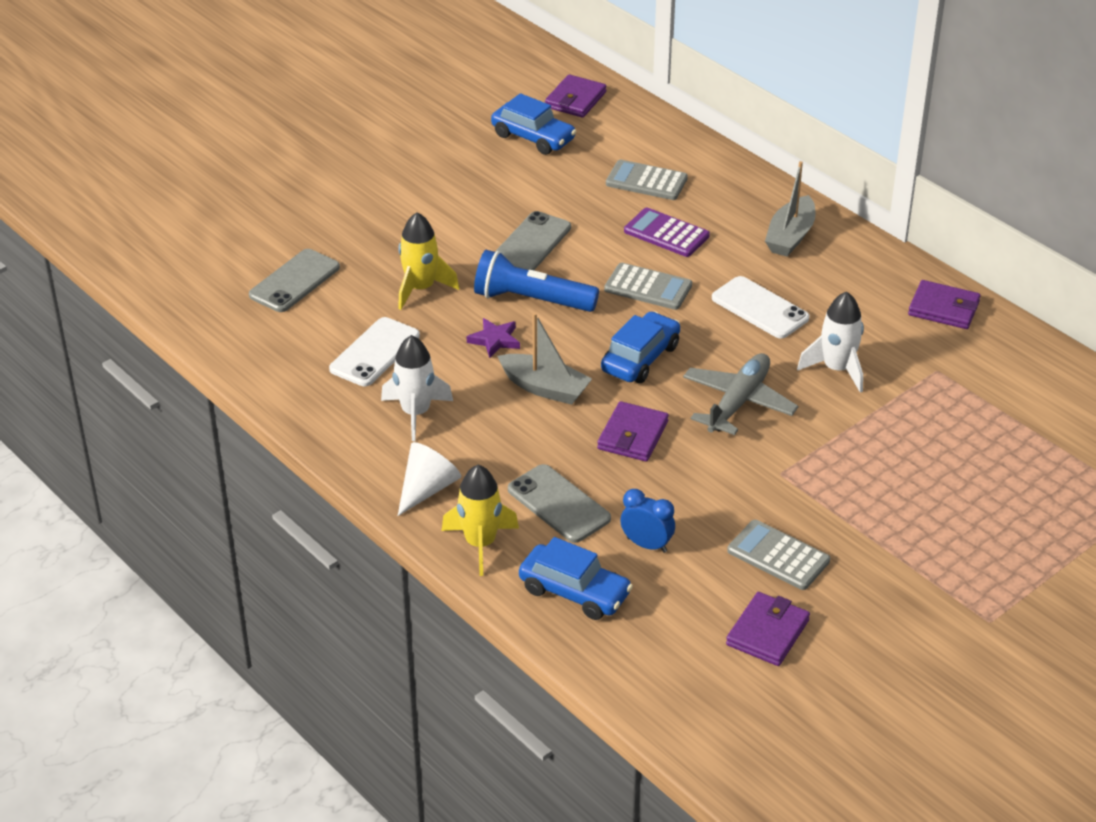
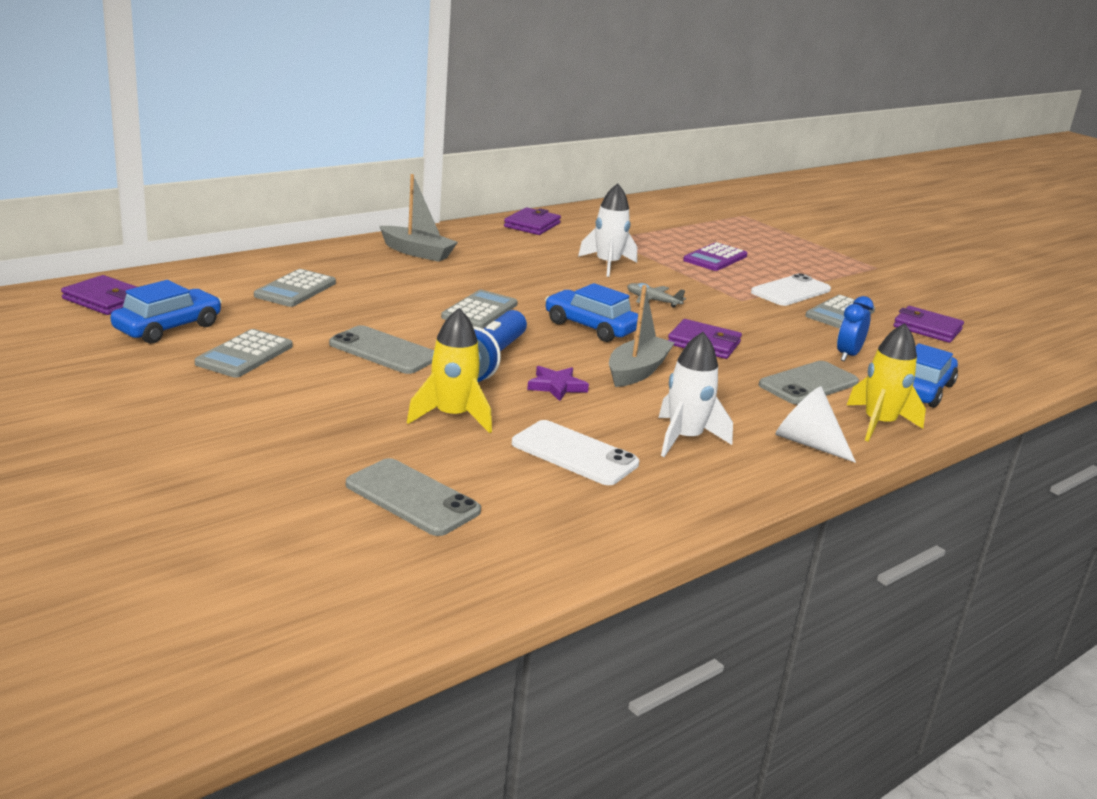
camera: 90 degrees left, 15 degrees down
(497, 179) = (245, 355): none -> grey calculator
(666, 234) = (392, 293): purple calculator -> purple calculator (715, 258)
(738, 402) = (653, 301): grey plane -> grey plane, size x0.54
(760, 308) = (521, 276): white phone -> white phone (791, 291)

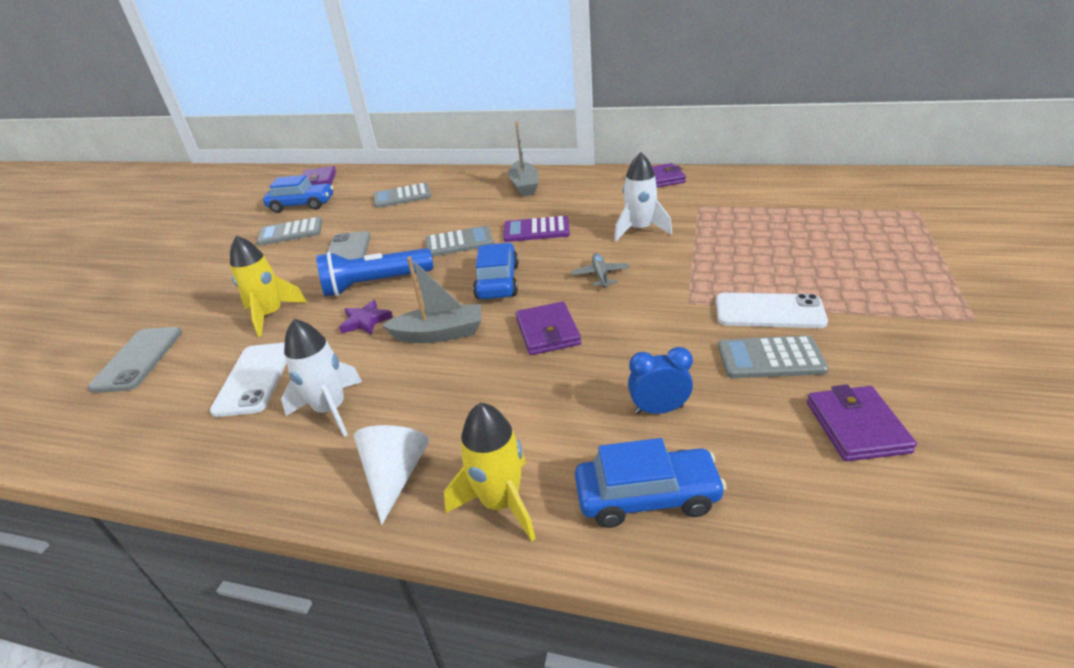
camera: 60 degrees right, 10 degrees up
(715, 258) = (764, 250): purple calculator -> purple calculator (536, 230)
(808, 384) = (542, 418): grey phone -> none

